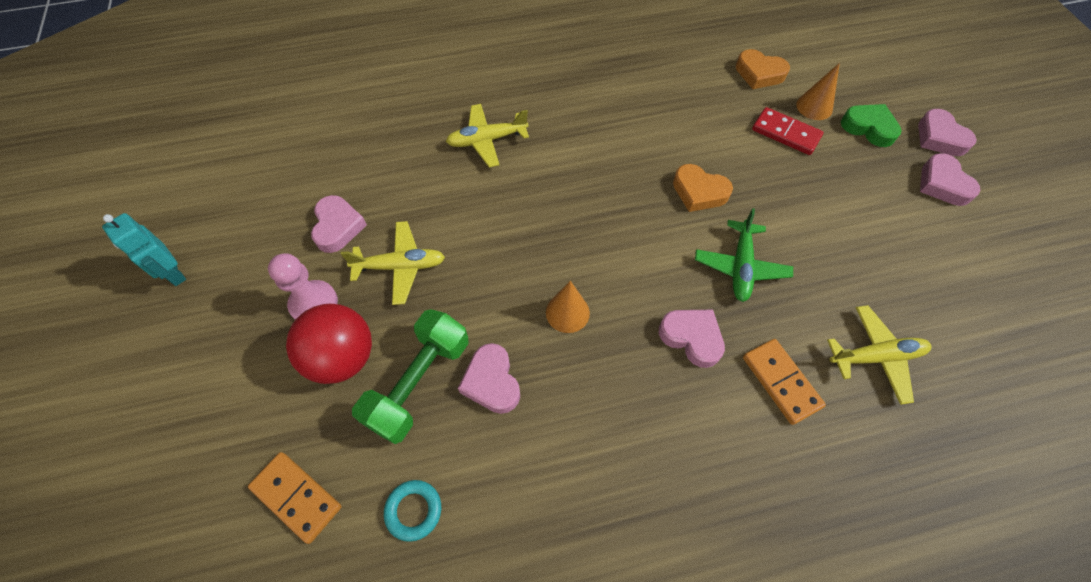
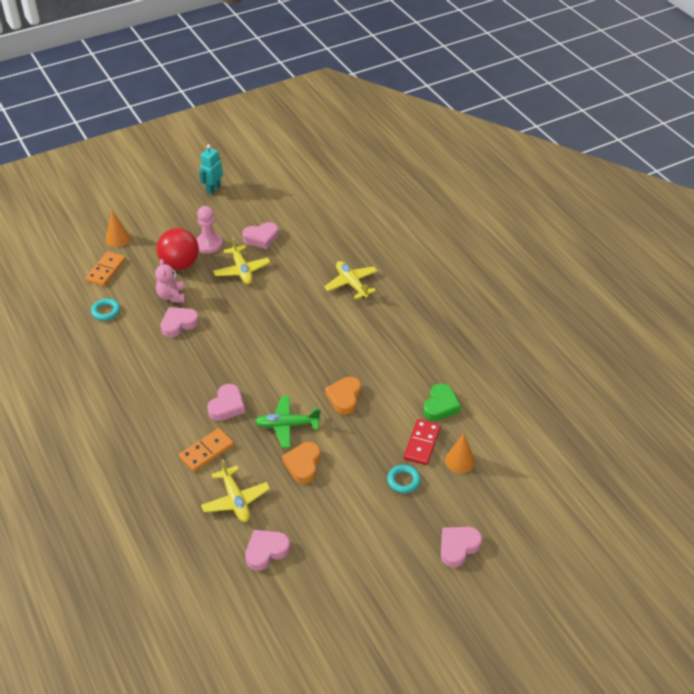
camera: 75 degrees right, 15 degrees down
(419, 383) = (172, 296): green dumbbell -> pink teddy bear
(567, 312) = (230, 347): orange cone -> orange cone (118, 239)
(759, 73) = (484, 423): orange heart -> orange heart (303, 464)
(843, 163) = (403, 481): none -> turquoise ring
(868, 128) = (450, 497): green heart -> green heart (440, 406)
(942, 184) = (404, 546): pink heart -> pink heart (266, 551)

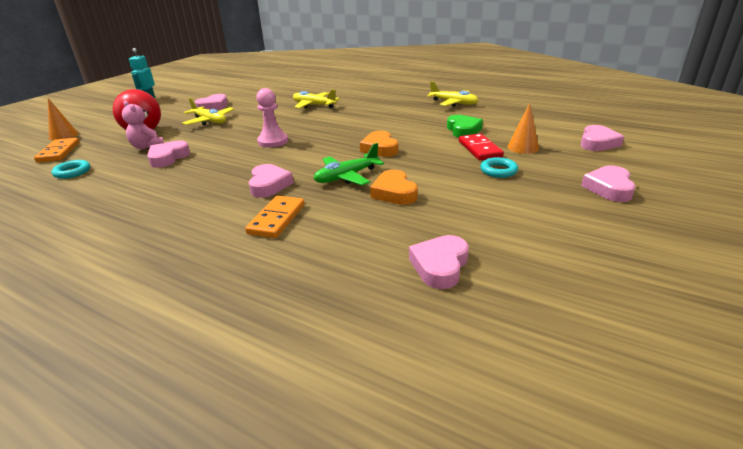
camera: 30 degrees left, 15 degrees down
(209, 244) = (166, 118): pink pawn -> pink pawn (273, 141)
(235, 500) = (352, 240): yellow plane -> yellow plane (453, 103)
(531, 490) = (597, 143): none -> pink heart

